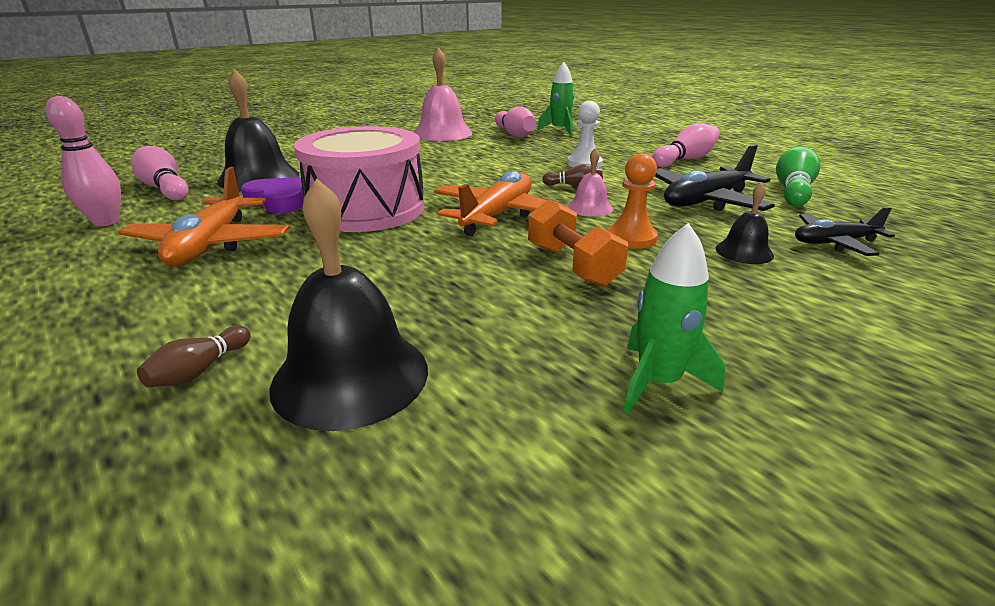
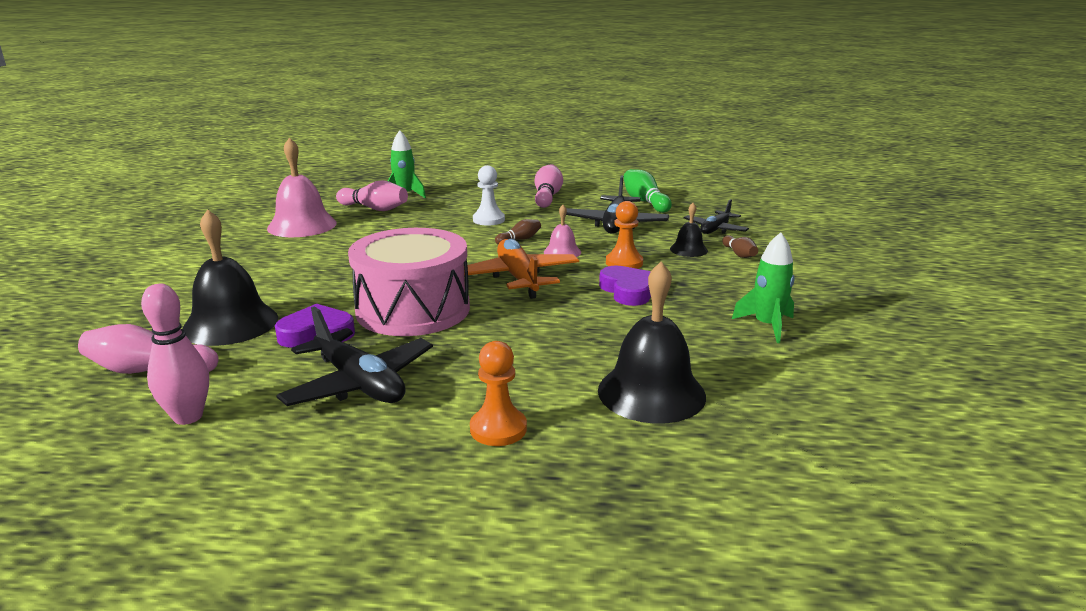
camera: 45 degrees left, 5 degrees down
(179, 328) = (498, 429): none -> orange pawn
(200, 370) = (572, 434): brown bowling pin -> brown bowling pin (739, 254)
(211, 244) = (359, 383): orange plane -> black plane
(572, 265) = (628, 291): orange dumbbell -> purple heart

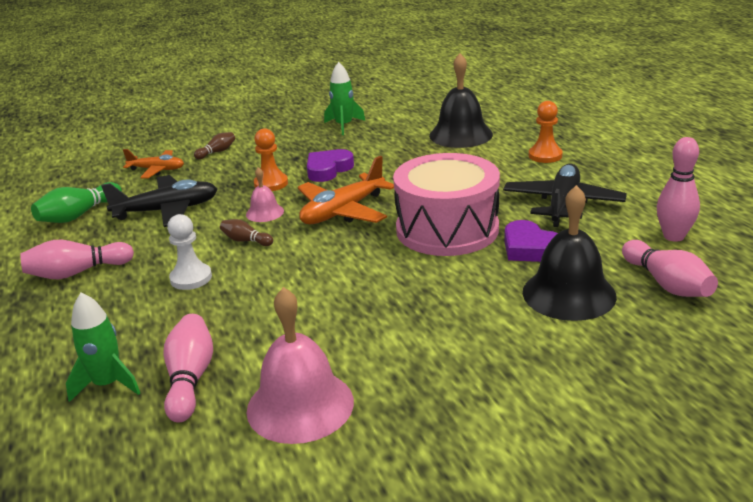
camera: 115 degrees left, 5 degrees up
(688, 249) = (219, 169): black bell -> none
(715, 229) = (157, 170): black plane -> orange plane

